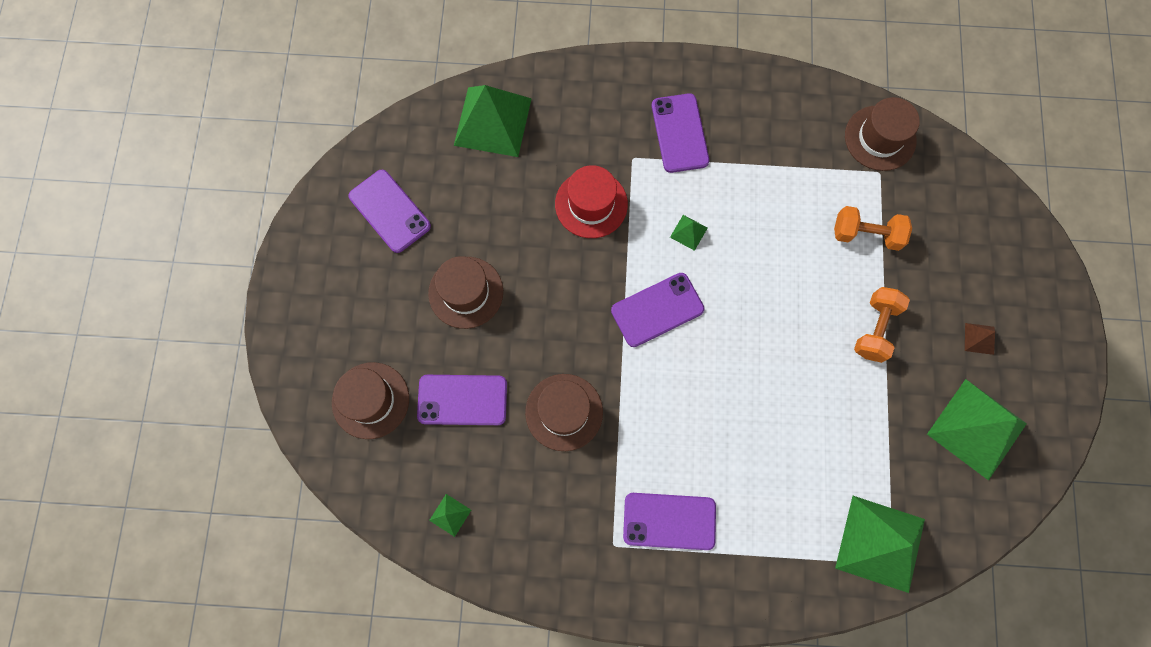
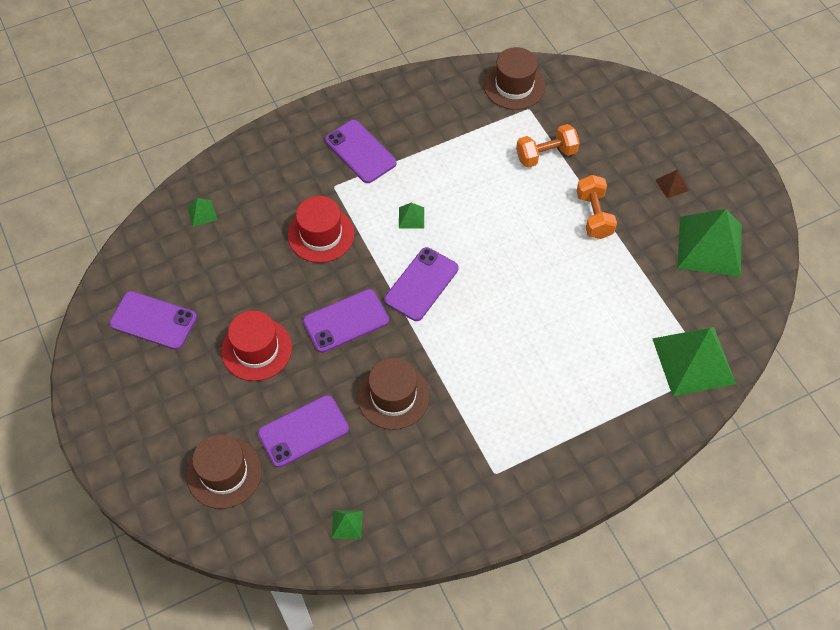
camera: 30 degrees left, 15 degrees down
(466, 292) = (256, 349): brown hat -> red hat
(492, 121) = (202, 213): green pyramid -> green pyramid, size x0.41
(669, 521) = (527, 431): purple phone -> purple phone (346, 321)

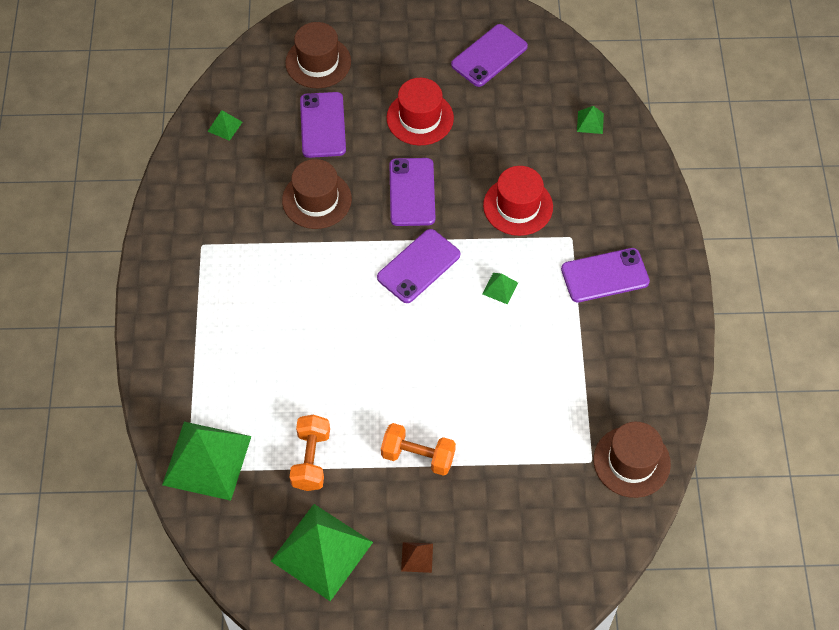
camera: 115 degrees right, 0 degrees up
(421, 284) = (418, 266): purple phone -> purple phone turned 75 degrees clockwise
(546, 155) = (519, 448): orange dumbbell -> orange dumbbell (311, 460)

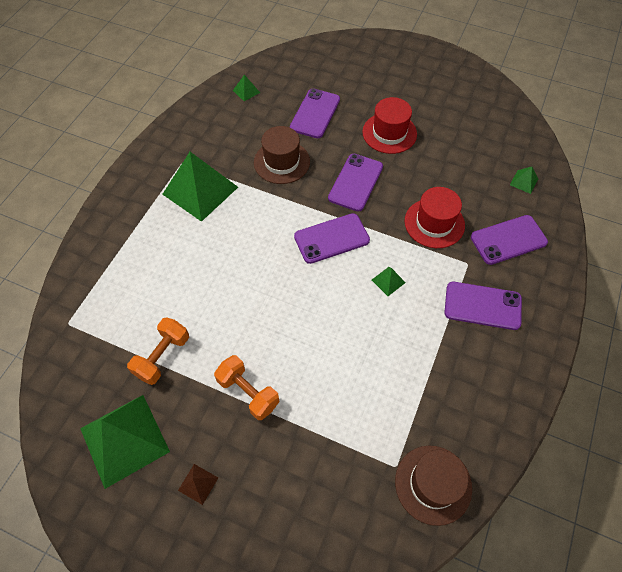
camera: 25 degrees right, 0 degrees up
(207, 460) = (86, 321): green pyramid -> green pyramid (200, 190)
(318, 62) = (335, 72): brown hat -> none
(489, 56) = (464, 108): purple phone -> purple phone (508, 240)

